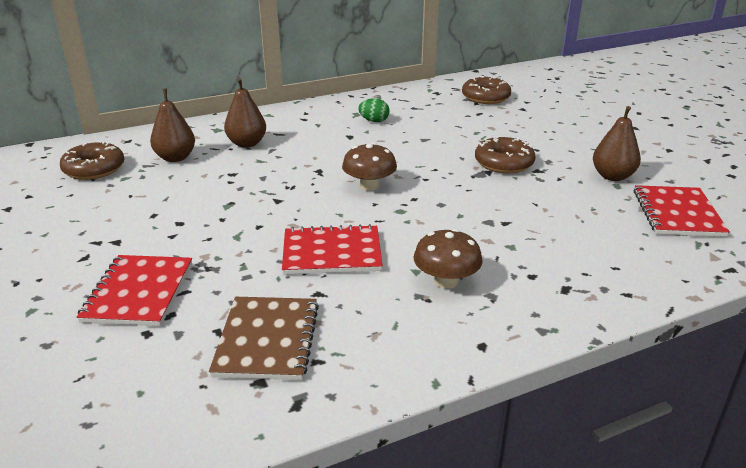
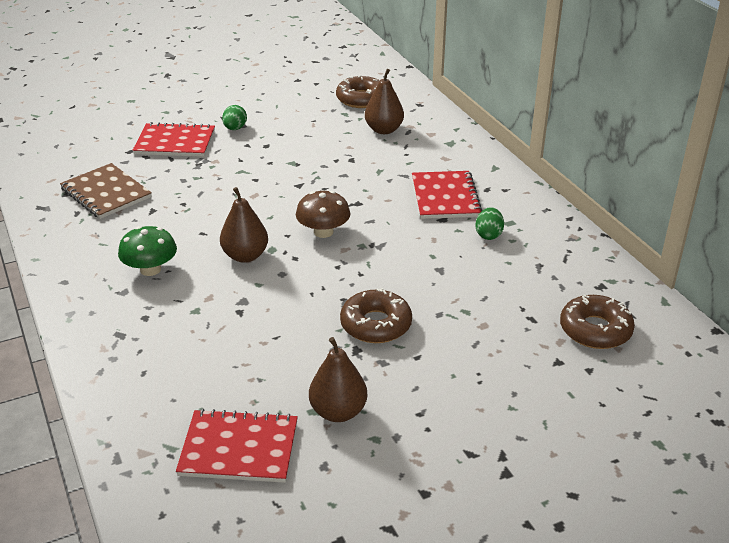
camera: 90 degrees right, 5 degrees up
(122, 246) = (235, 128): none -> green egg
(247, 143) = (417, 161): brown pear -> brown pear (245, 256)
(267, 339) = (106, 193): brown notebook -> brown notebook turned 45 degrees clockwise
(332, 252) = (207, 214): red notebook -> red notebook (445, 197)
(446, 281) = (150, 269): brown mushroom -> green mushroom

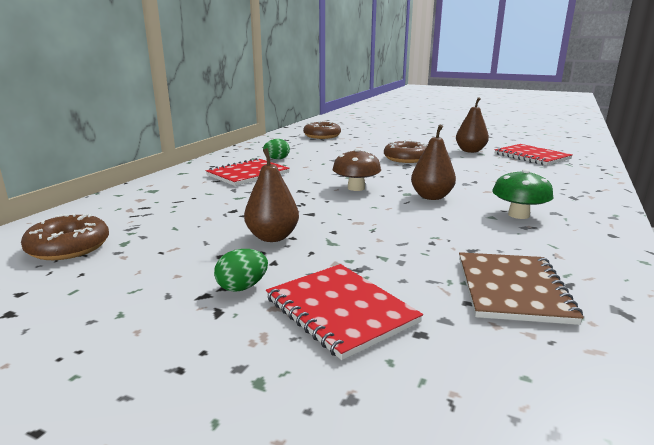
camera: 130 degrees left, 15 degrees down
(384, 130) = (151, 216): brown pear -> brown pear (272, 237)

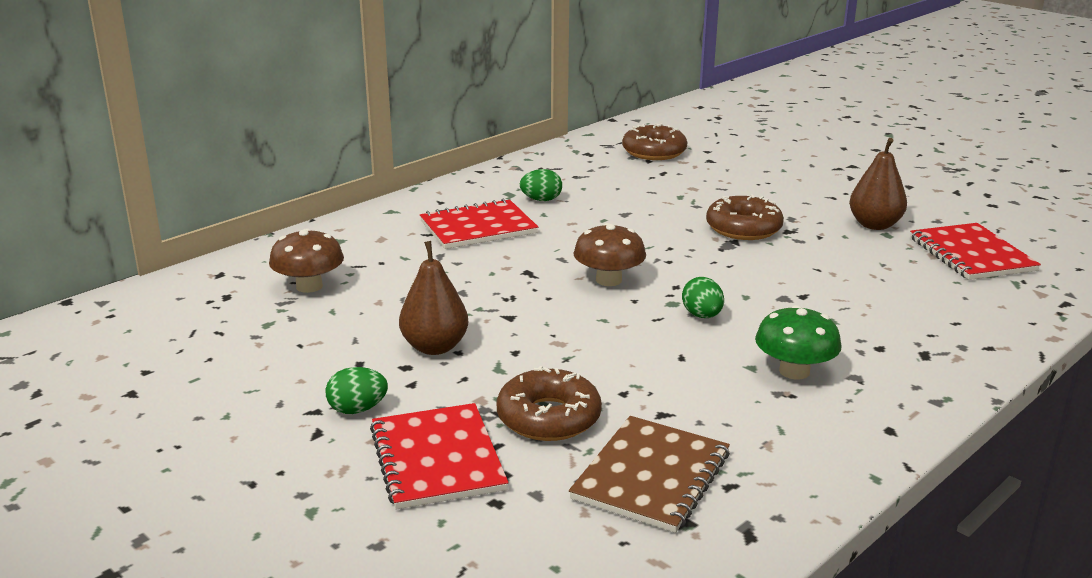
camera: 20 degrees right, 5 degrees up
(69, 247) = (209, 319): brown donut -> brown donut (548, 417)
(146, 216) = (309, 286): none -> brown mushroom
(431, 197) = (702, 316): brown pear -> green egg

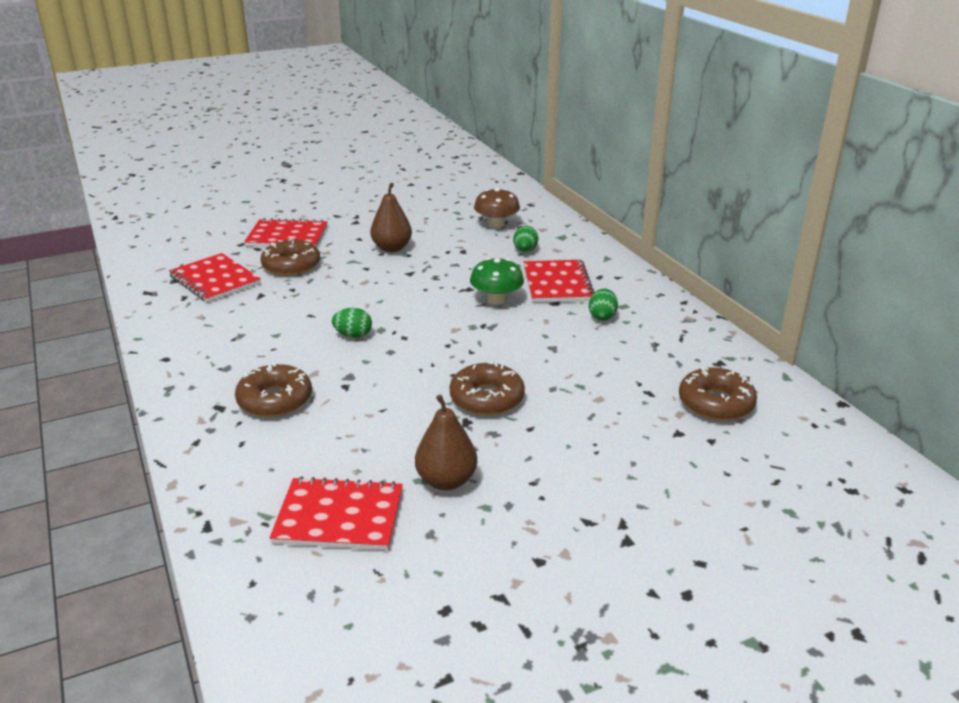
camera: 110 degrees right, 5 degrees up
(357, 409) = (347, 225): green egg -> green egg (525, 251)
(608, 280) = (434, 314): brown mushroom -> none
(651, 476) = (215, 280): brown notebook -> red notebook
(794, 371) = (255, 347): green mushroom -> green mushroom (496, 299)
(872, 326) = (275, 400): none -> brown donut

